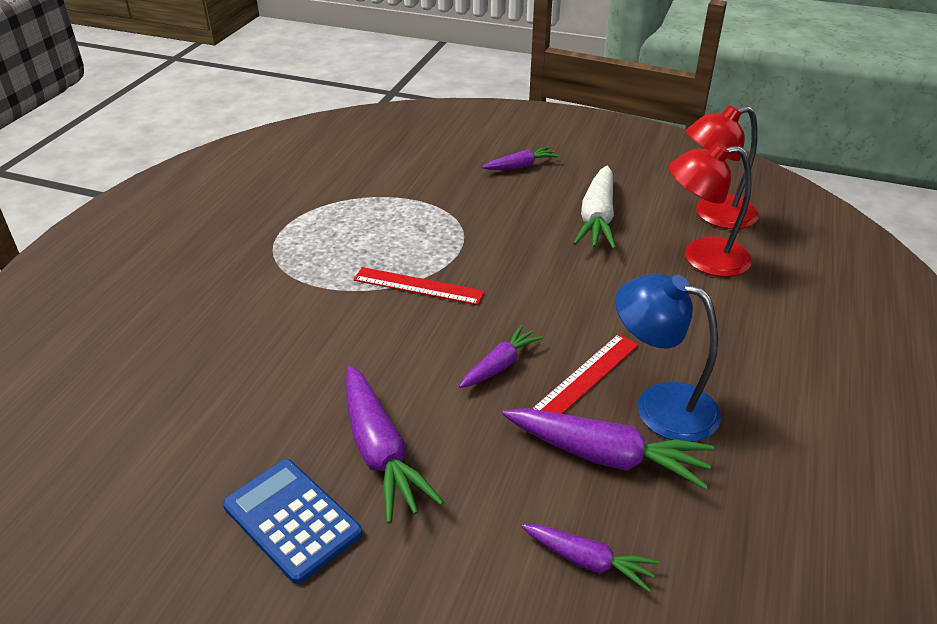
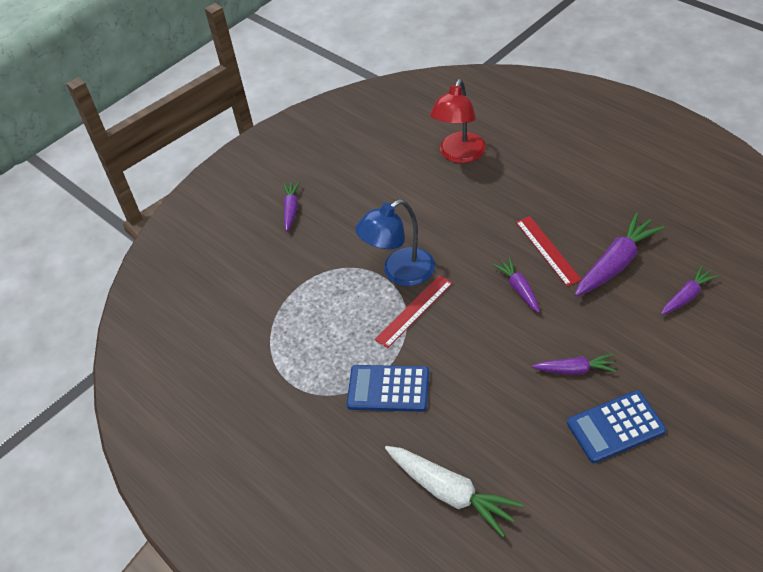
camera: 60 degrees left, 10 degrees up
(295, 296) = (388, 389): none -> blue calculator
(381, 453) = (575, 370): purple carrot -> purple carrot, size x0.59
(597, 219) = (386, 189): white carrot -> white carrot (451, 493)
(660, 405) = (585, 225): blue lamp -> blue lamp (400, 273)
(714, 215) = (416, 131): red lamp -> none

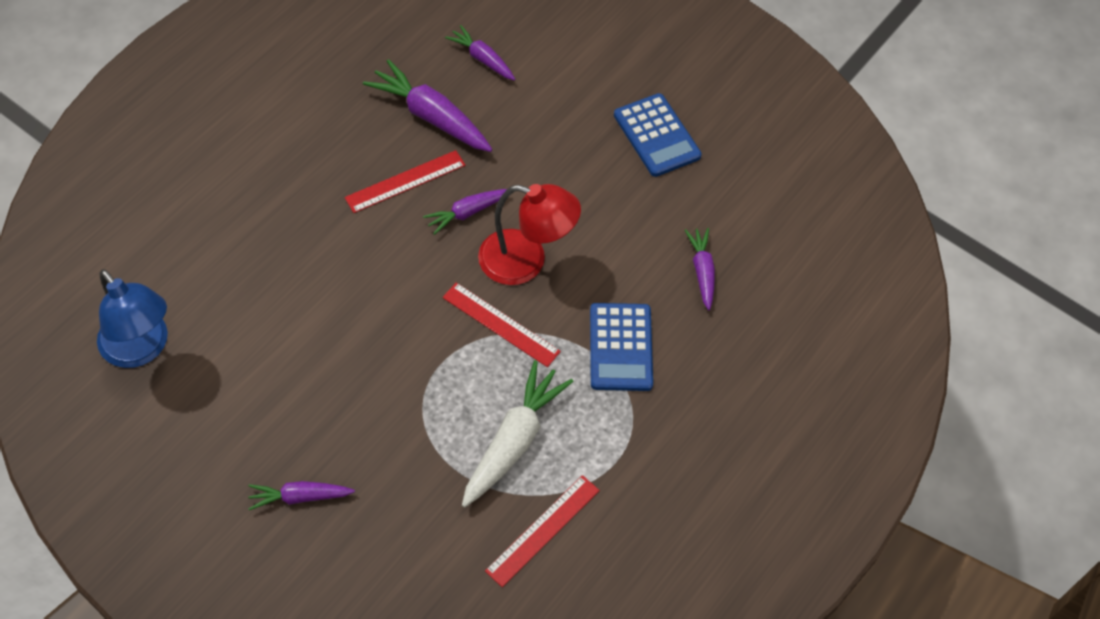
camera: 105 degrees left, 10 degrees up
(243, 336) = (543, 530): none -> red ruler
(400, 273) = (436, 343): blue lamp -> blue lamp (141, 349)
(451, 493) = (750, 281): white carrot -> white carrot (514, 440)
(459, 155) = (211, 277): red lamp -> red lamp (526, 261)
(575, 370) = (586, 165): purple carrot -> purple carrot (702, 271)

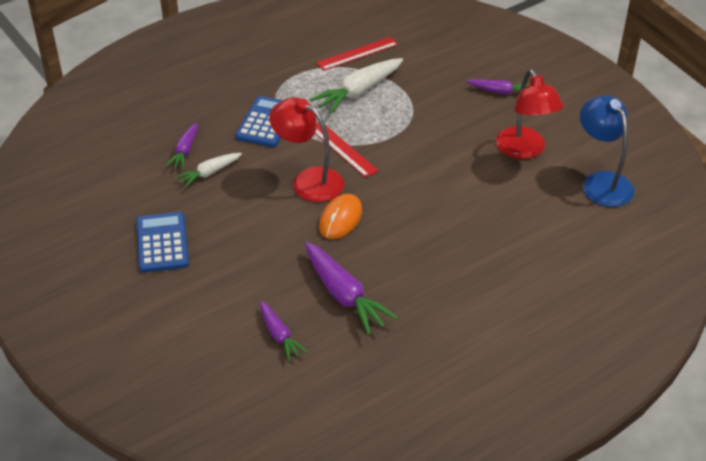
camera: 160 degrees left, 15 degrees down
(251, 382) = (524, 150): none -> red lamp
(405, 181) = (382, 250): red ruler -> none
(467, 213) = (340, 219): purple carrot -> orange mouse
(654, 243) = (209, 173): none -> white carrot

